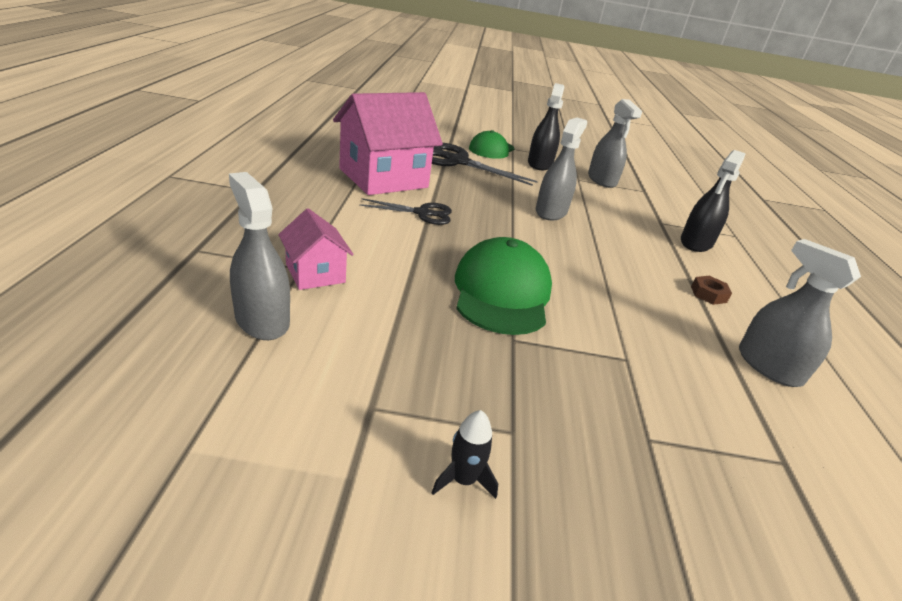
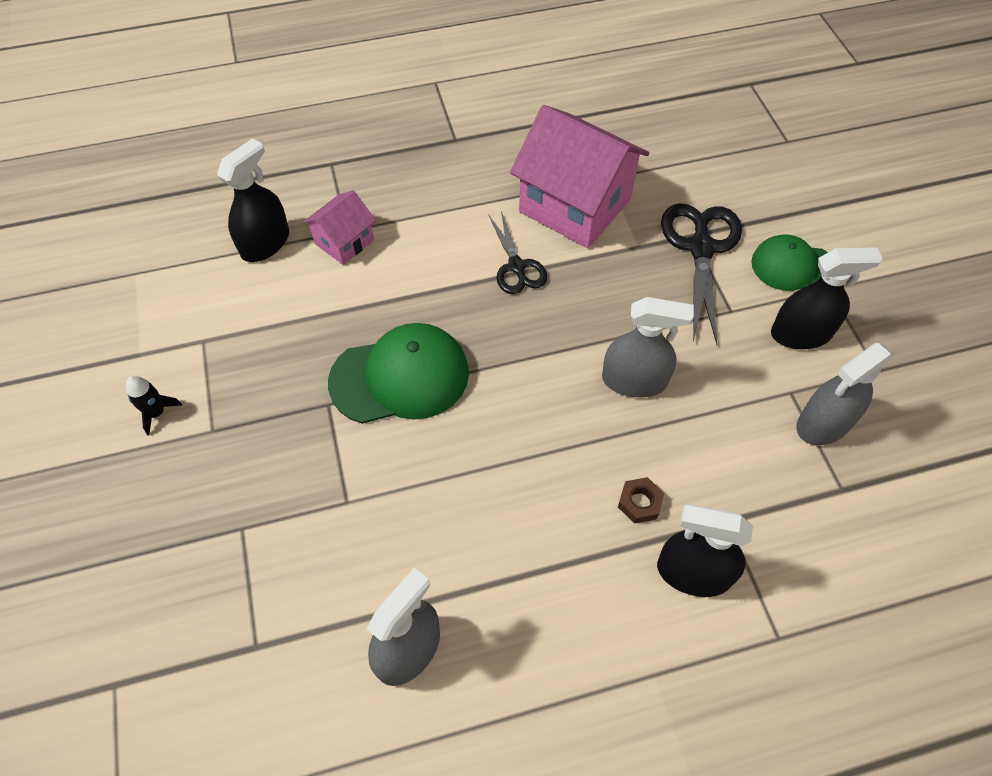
camera: 75 degrees right, 25 degrees up
(262, 320) = (265, 243): grey spray bottle -> black spray bottle
(708, 294) = (538, 587): brown nut -> brown nut (639, 503)

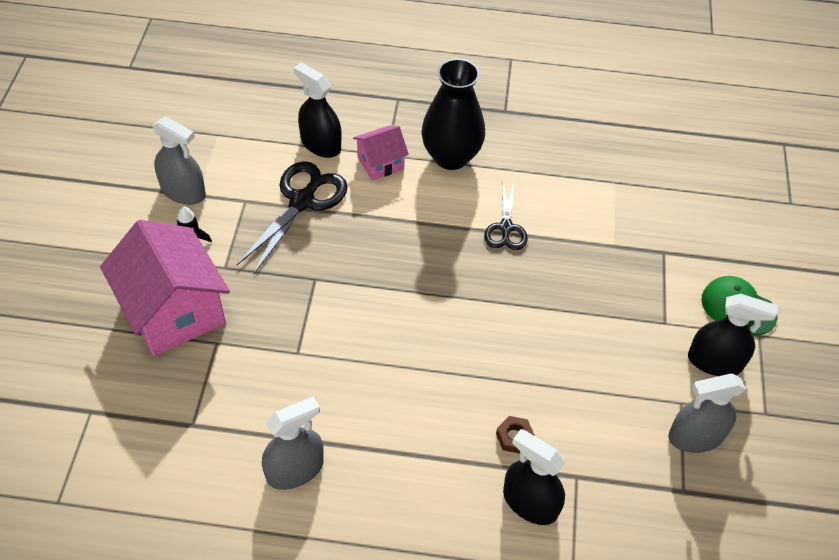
camera: 20 degrees right, 5 degrees down
(265, 243) = (320, 144): black spray bottle -> black spray bottle turned 105 degrees counterclockwise
(400, 377) = (376, 279): green cap -> none
(420, 208) = (451, 157): none -> black vase
(575, 205) = (577, 196): pink house -> pink house (174, 311)
(634, 380) = (556, 347): grey spray bottle -> grey spray bottle (183, 191)
(701, 248) = (666, 265): black scissors -> black scissors (302, 201)

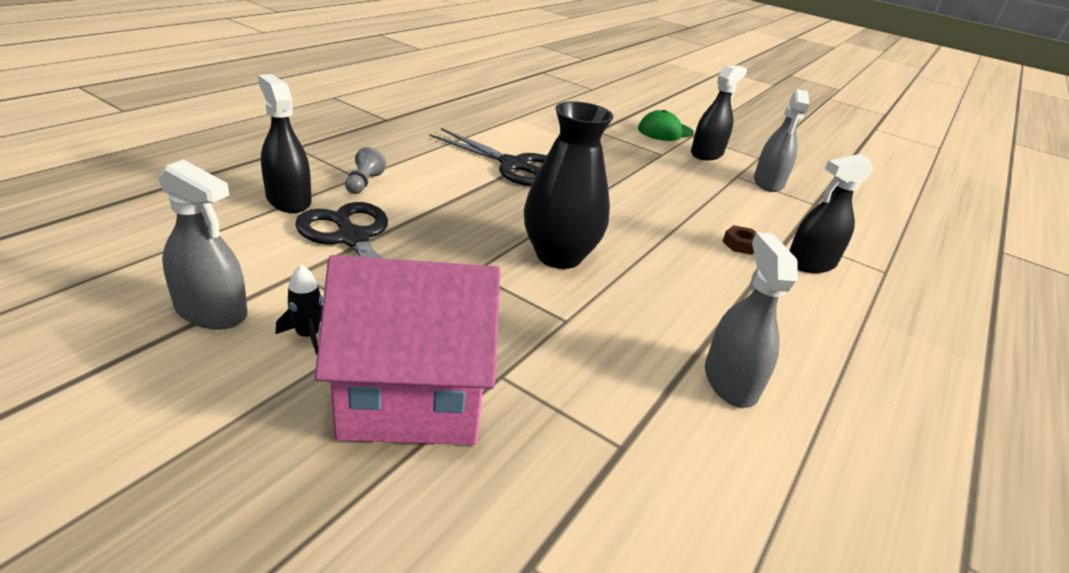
camera: 65 degrees left, 20 degrees down
(183, 191) = (211, 311): grey spray bottle -> grey spray bottle turned 60 degrees clockwise
(320, 144) = (288, 200): black spray bottle -> black spray bottle turned 75 degrees clockwise
(380, 163) = (363, 183): pink house -> grey pawn
(451, 157) = (404, 154): black vase -> black vase (559, 256)
(506, 228) = (514, 165): black scissors -> black scissors, size x1.63

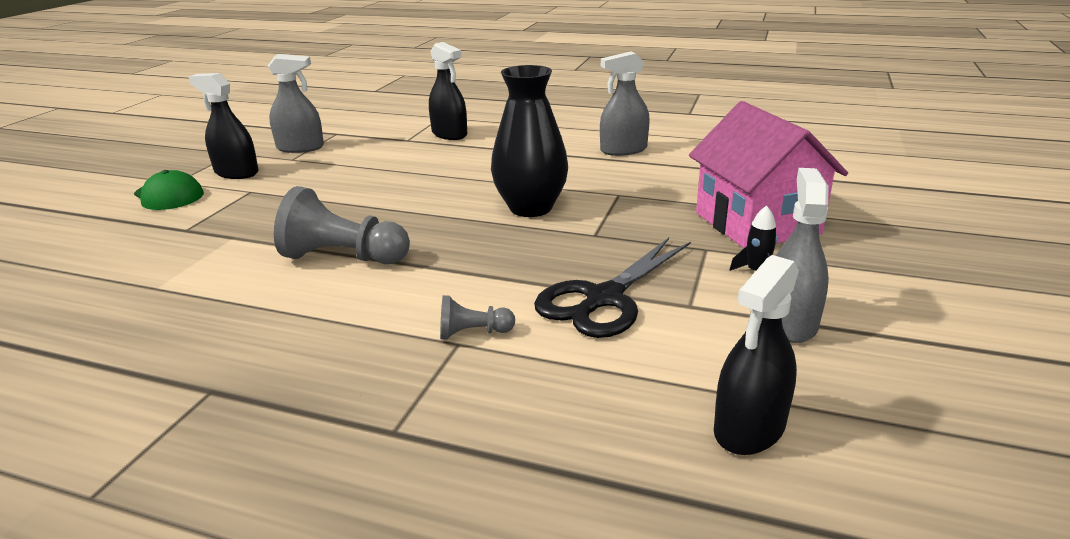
camera: 100 degrees left, 5 degrees down
(288, 200) = (565, 366): black spray bottle -> black spray bottle (749, 427)
(514, 165) = (343, 257): black scissors -> grey pawn
(740, 244) = (441, 153): brown nut -> none

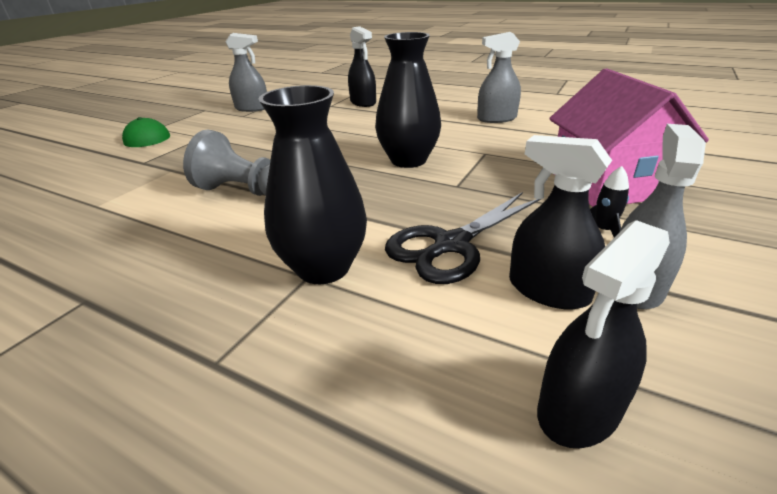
camera: 10 degrees right, 5 degrees up
(236, 172) = (199, 123): black spray bottle -> black spray bottle (548, 290)
(473, 333) = (323, 268): grey pawn -> black vase

